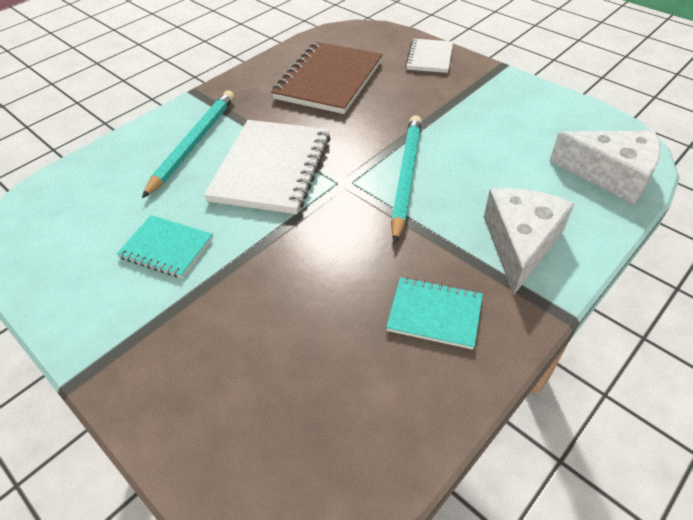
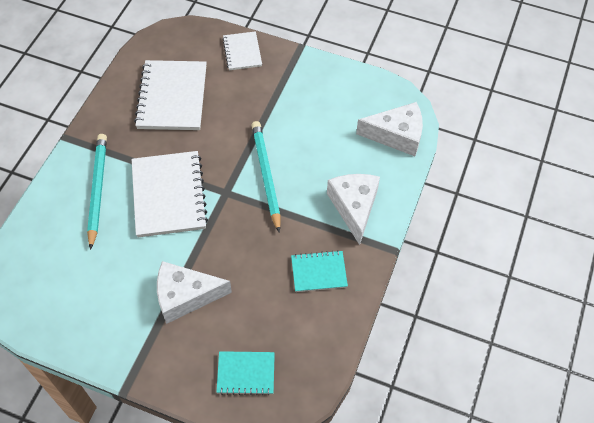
camera: 25 degrees left, 10 degrees up
(167, 248) = (129, 281): turquoise notebook -> turquoise notebook (246, 373)
(226, 287) = (185, 296): none -> white cheese
(329, 80) = (172, 97): brown notebook -> white notebook

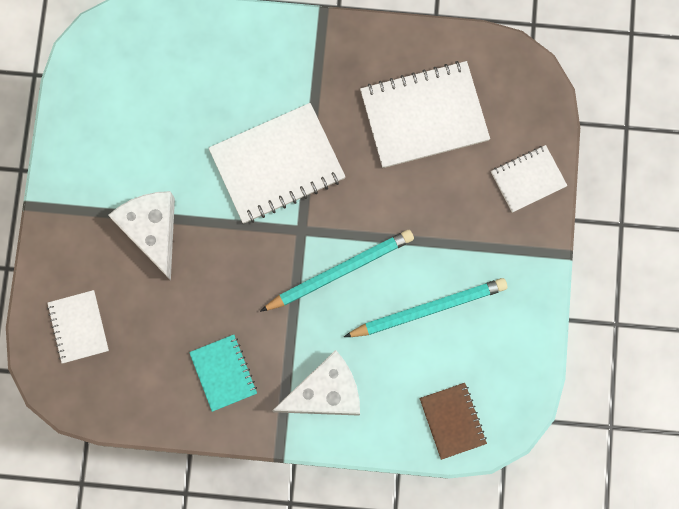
camera: 75 degrees right, 20 degrees up
(97, 190) = (260, 80): turquoise pencil -> turquoise pencil (428, 309)
(246, 373) = (78, 327): turquoise notebook -> white notebook
(396, 135) = (452, 421): white cheese -> brown notebook

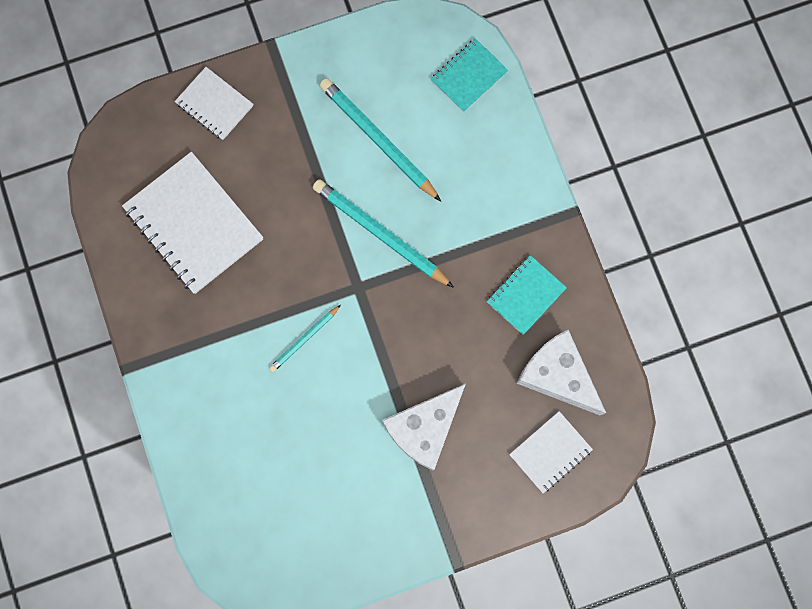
camera: 115 degrees left, 0 degrees up
(277, 165) = (304, 339): white notebook -> turquoise pencil
(325, 392) = (498, 196): white cheese -> white cheese (557, 375)
(452, 421) = (469, 76): brown notebook -> turquoise notebook

